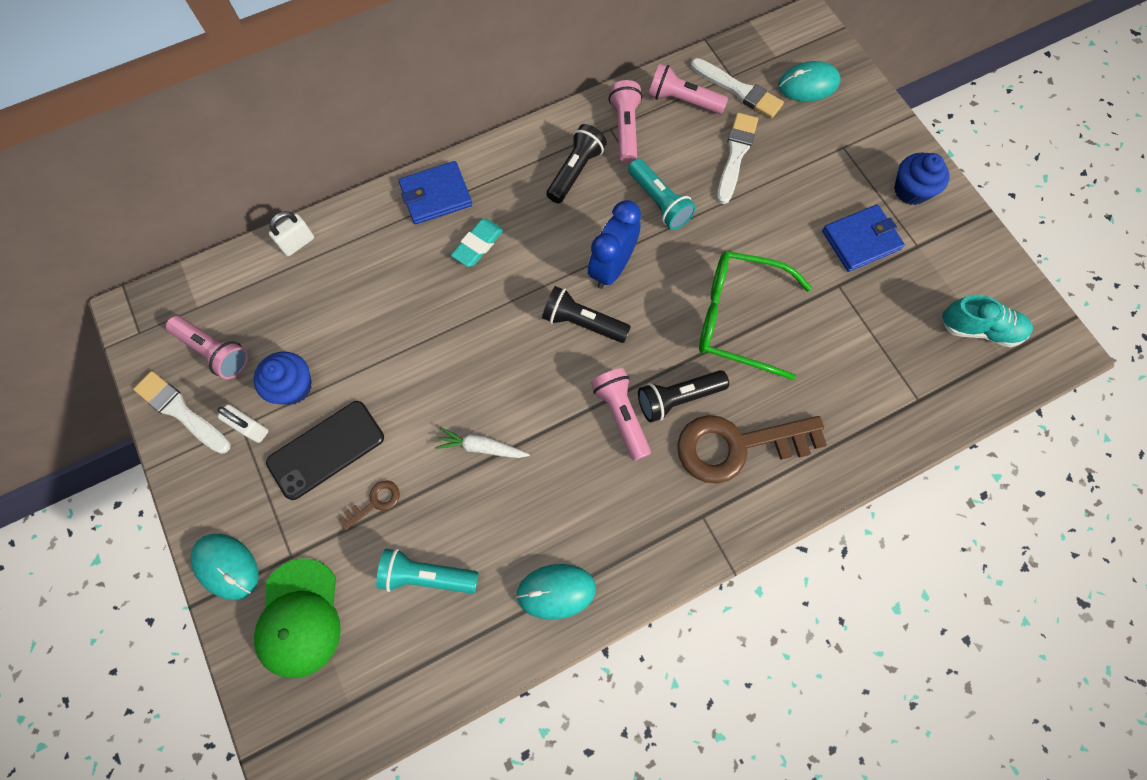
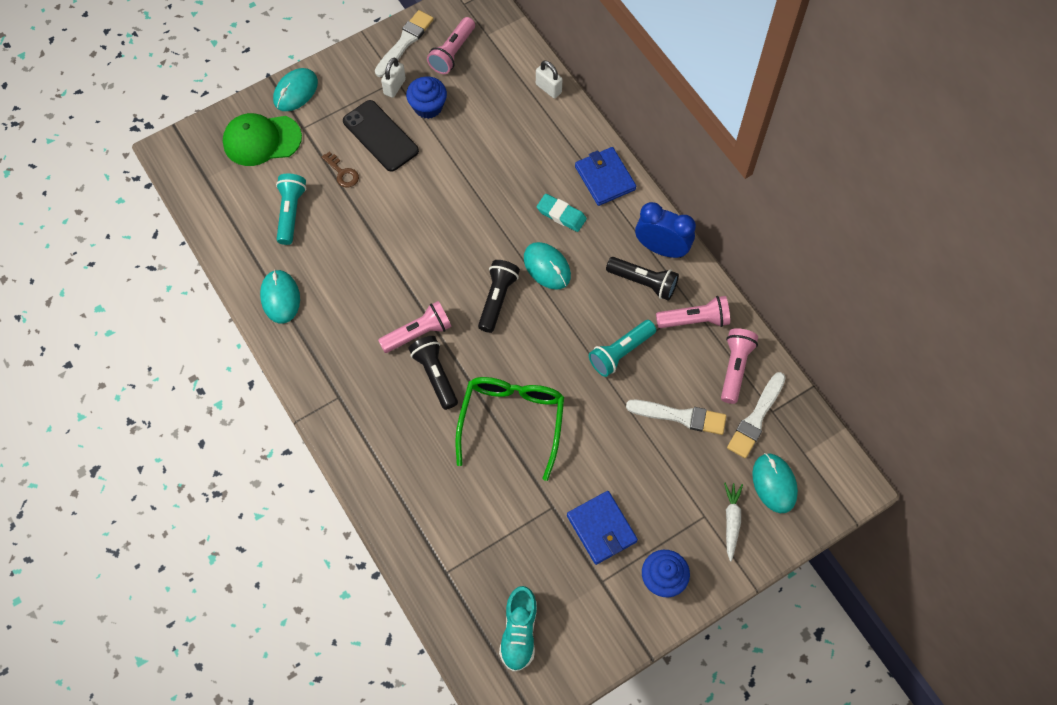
camera: 85 degrees right, 5 degrees down
(481, 447) = (387, 237): white carrot -> white carrot (731, 521)
(545, 266) = (547, 267): none -> turquoise mouse
(612, 267) = (550, 318): blue clock -> blue clock (661, 248)
(737, 446) = (397, 422): brown key -> none

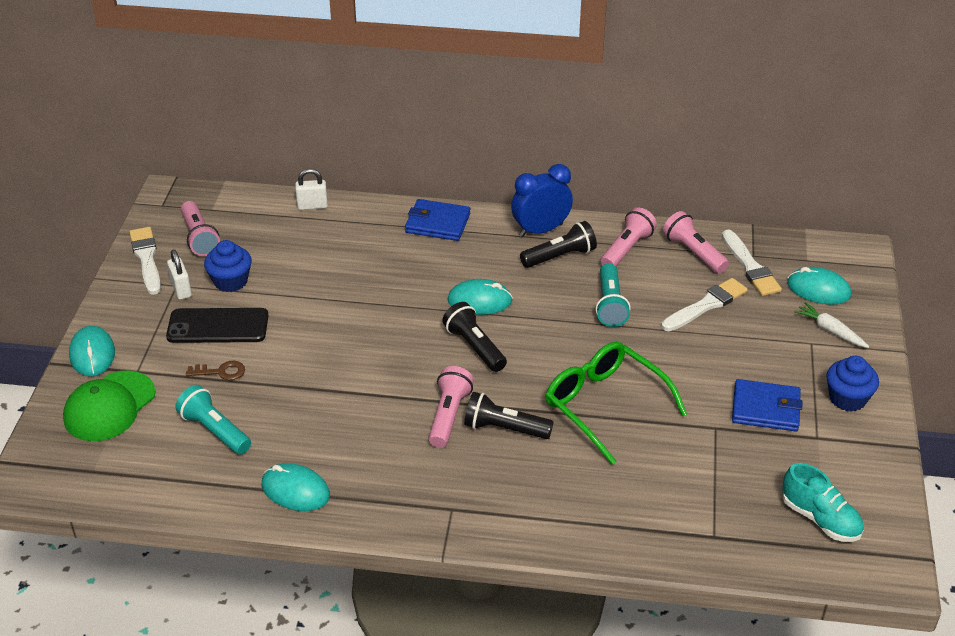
camera: 50 degrees left, 25 degrees down
(561, 214) = (440, 265): turquoise eraser -> none

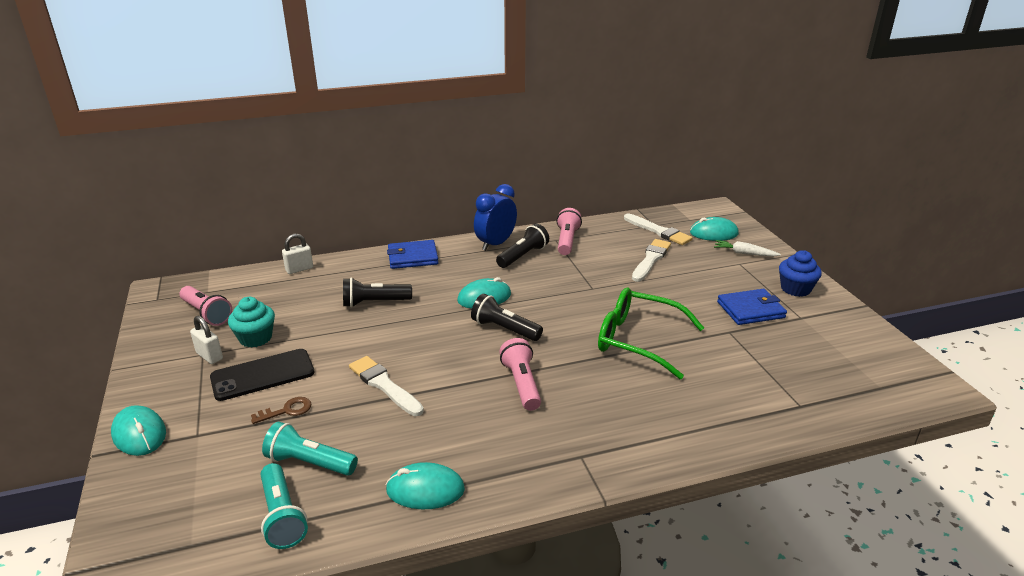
camera: 25 degrees left, 10 degrees down
(109, 406) = (181, 476): green cap -> none
(146, 258) = (161, 341): white brush -> white brush (384, 385)
(230, 281) = (255, 338): blue cupcake -> turquoise cupcake
(504, 428) = (574, 380): black flashlight -> black flashlight (374, 302)
(610, 305) = (585, 276): turquoise flashlight -> turquoise flashlight (282, 516)
(693, 252) = (614, 232): pink flashlight -> none
(820, 519) = (858, 369): turquoise shoe -> none

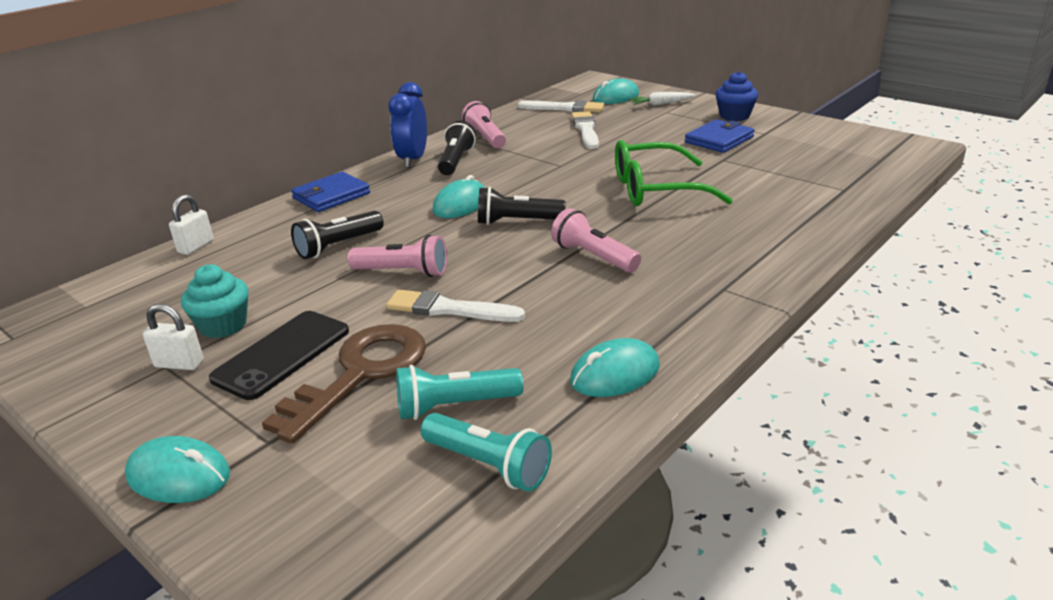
camera: 30 degrees left, 0 degrees up
(207, 314) = (116, 327): pink flashlight -> pink flashlight (403, 272)
(287, 410) = (360, 373): brown key -> brown key, size x2.34

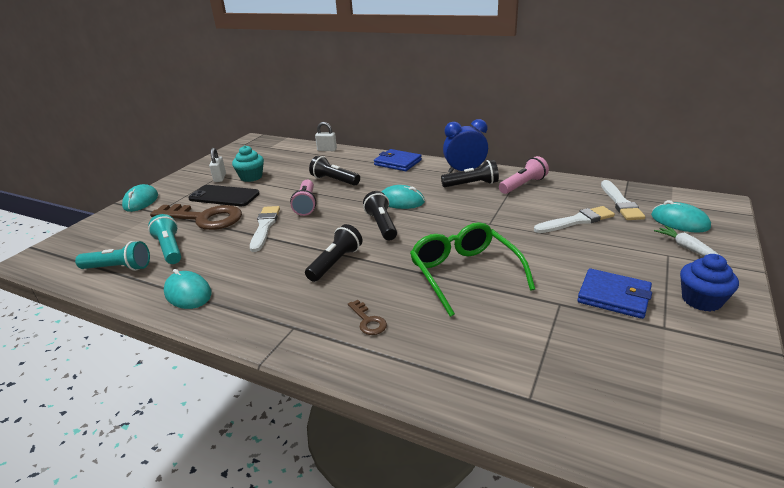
camera: 75 degrees right, 0 degrees up
(489, 465) = (119, 268): turquoise flashlight -> turquoise flashlight turned 105 degrees counterclockwise
(593, 256) = (336, 262): pink flashlight -> black flashlight
(724, 244) = (368, 321): none -> brown key

